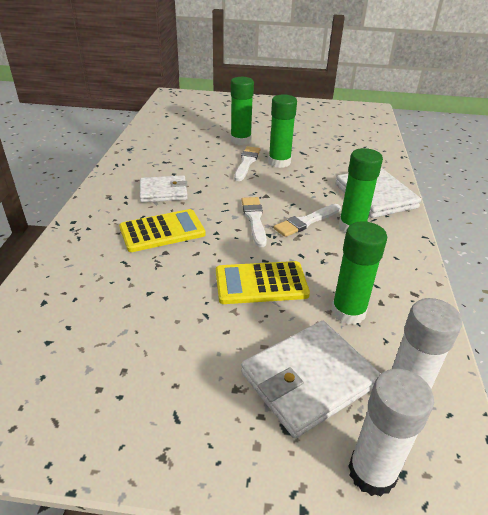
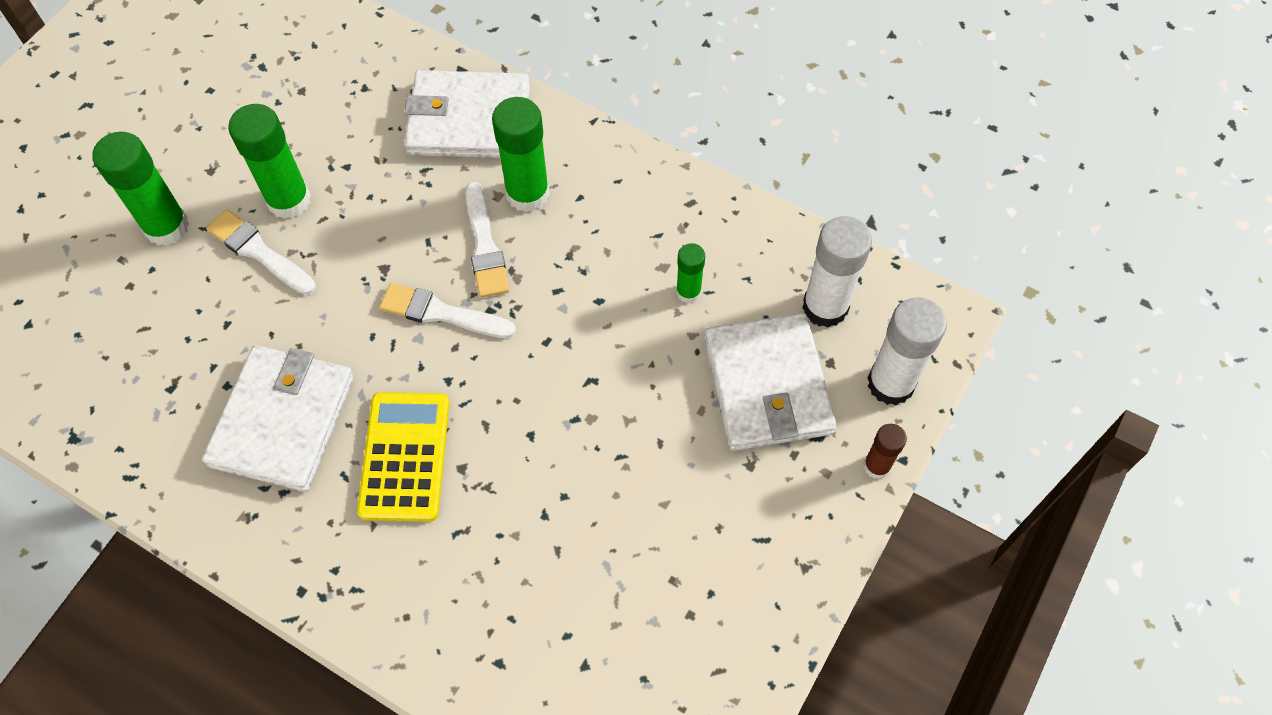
camera: 65 degrees left, 25 degrees up
(163, 192) = (283, 421): white wallet -> white wallet, size x1.51
(261, 283) = (592, 367): yellow calculator -> none
(284, 486) = (876, 466): none -> brown glue stick
(348, 312) = (688, 292): green glue stick -> green glue stick, size x0.56

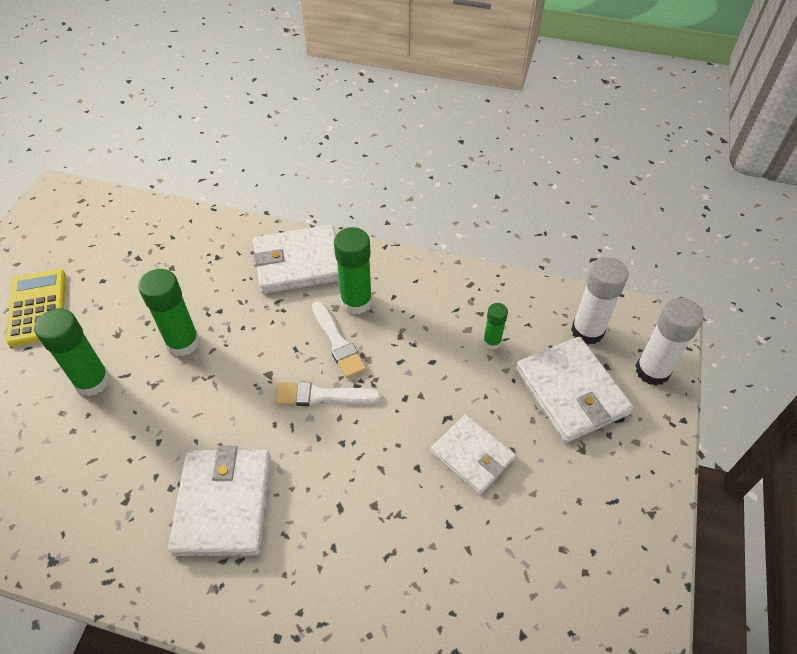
camera: 15 degrees left, 10 degrees down
(259, 252) = (170, 383): white brush -> none
(404, 456) = (327, 508): yellow calculator -> yellow calculator (37, 307)
(605, 437) = (472, 455): none -> white wallet
(876, 466) = (668, 429): brown glue stick -> none

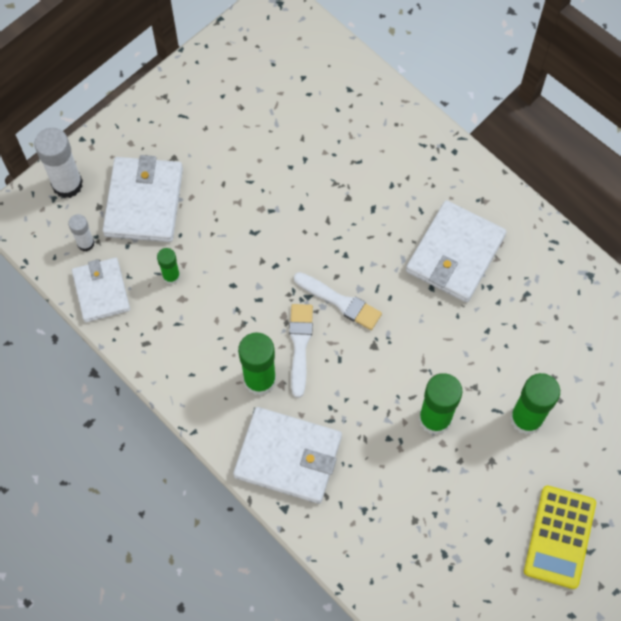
camera: 150 degrees left, 15 degrees up
(472, 455) = (256, 195): white wallet -> white wallet (101, 291)
(587, 331) = (85, 243): white glue stick -> white glue stick, size x0.56

